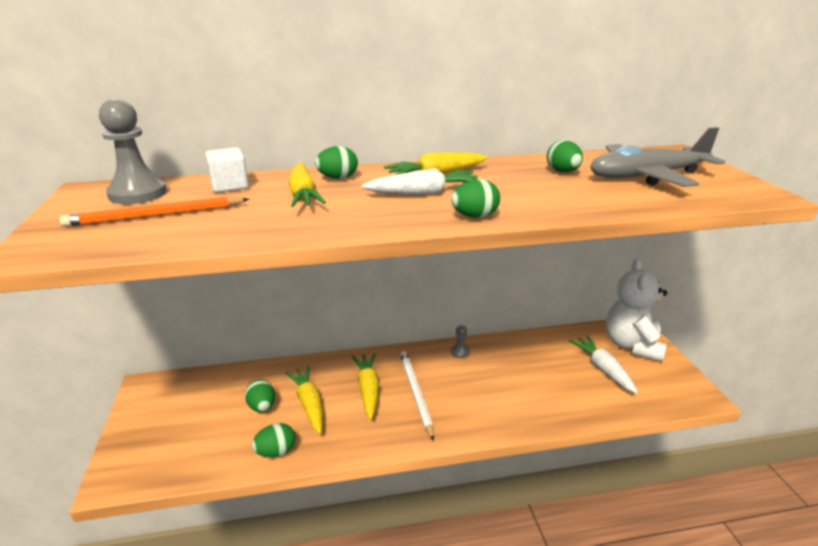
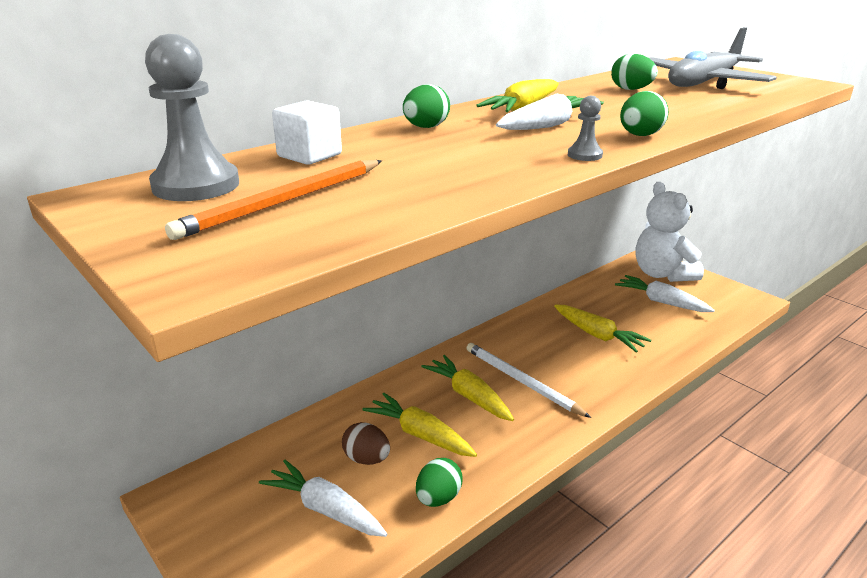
camera: 30 degrees left, 0 degrees up
(208, 428) = (324, 509): none -> white carrot
(262, 407) = (367, 459): green egg -> brown egg
(303, 195) = (425, 149): yellow carrot -> yellow carrot (598, 335)
(460, 352) = (522, 327): grey pawn -> grey pawn (584, 155)

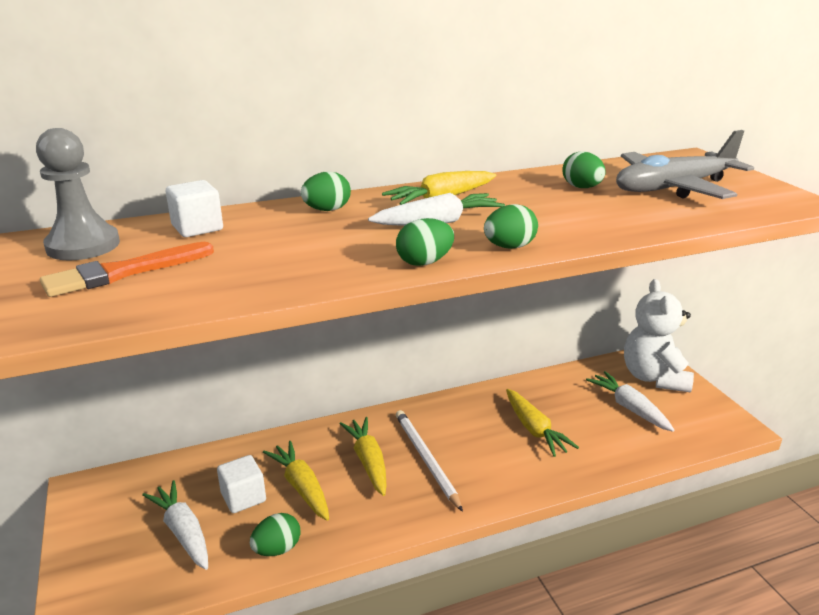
camera: 20 degrees right, 0 degrees up
(284, 202) = (123, 272): orange pencil -> orange brush
(367, 459) = (243, 497): brown egg -> white cube
(584, 155) = (424, 262): grey pawn -> green egg

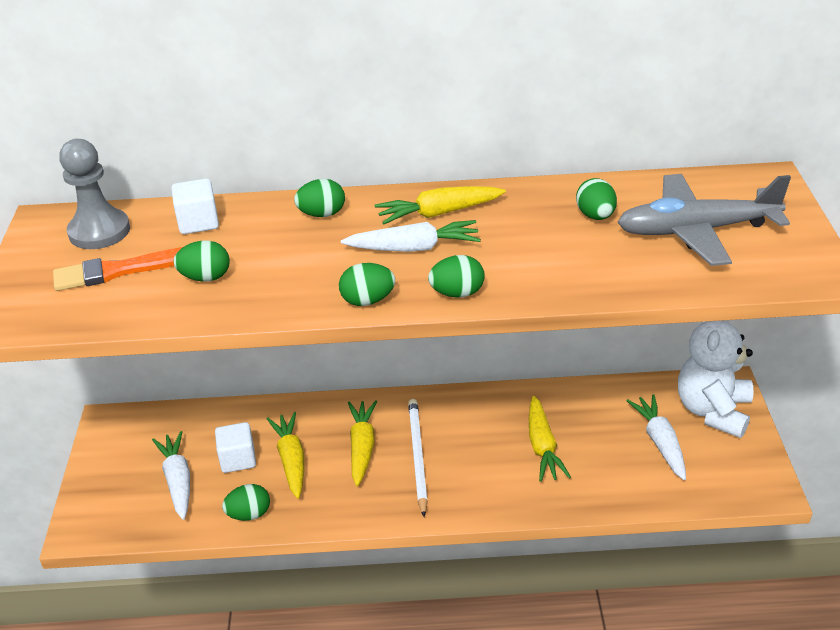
camera: 20 degrees right, 10 degrees up
(232, 266) = (206, 277): none -> green egg

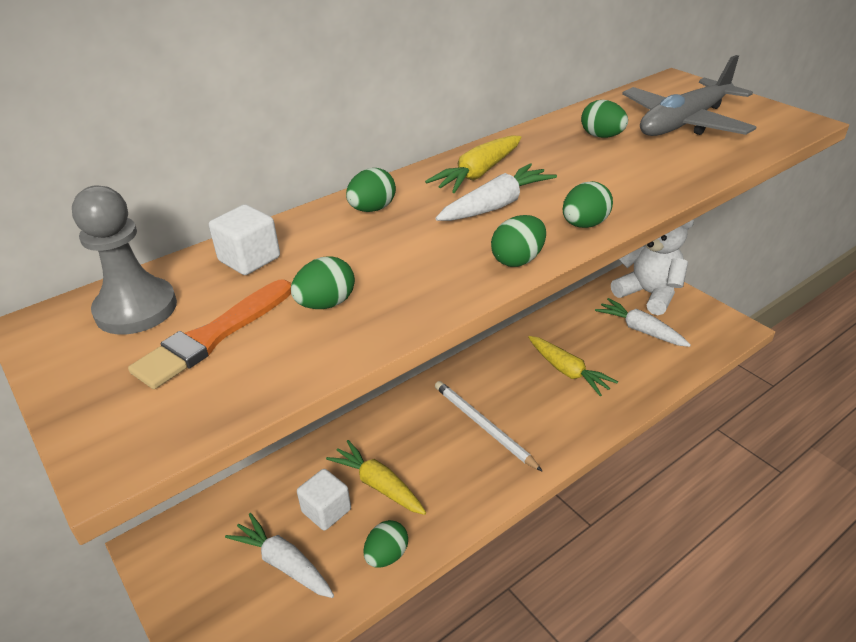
camera: 35 degrees left, 0 degrees up
(362, 447) = (430, 441): yellow carrot -> none
(713, 411) = (649, 294): white teddy bear -> white teddy bear turned 150 degrees clockwise

